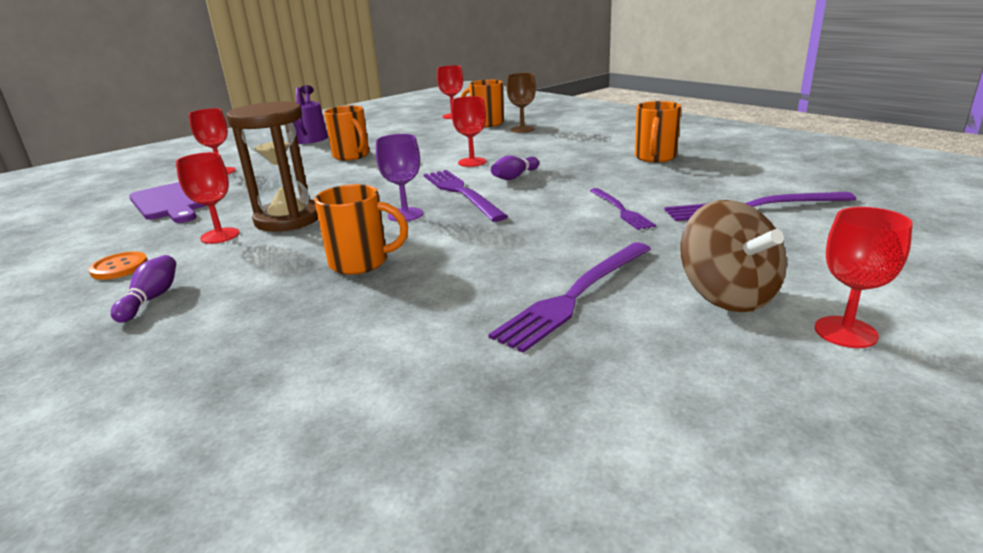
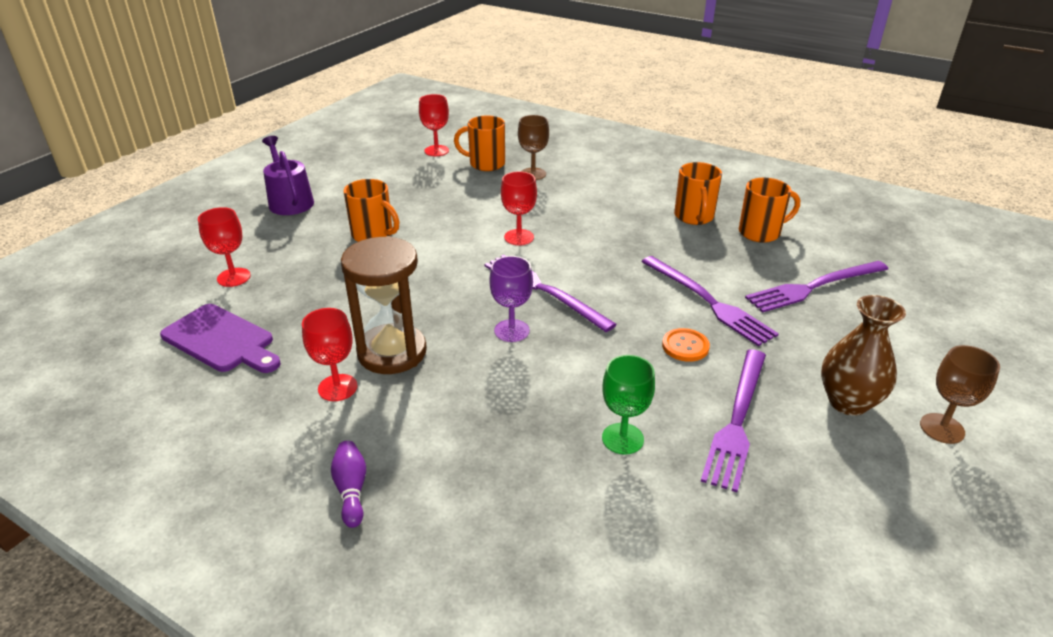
camera: 20 degrees left, 10 degrees up
(119, 267) = (268, 452): orange button -> orange button (685, 346)
(361, 262) = (522, 407): orange mug -> orange mug (760, 232)
(436, 295) = (622, 438): none -> green goblet
(514, 177) = (579, 259): purple bowling pin -> none
(621, 210) = (708, 302): purple fork -> purple fork, size x1.62
(727, 296) = (848, 402): brown spinning top -> brown vase
(845, 332) = (942, 428): red goblet -> brown goblet

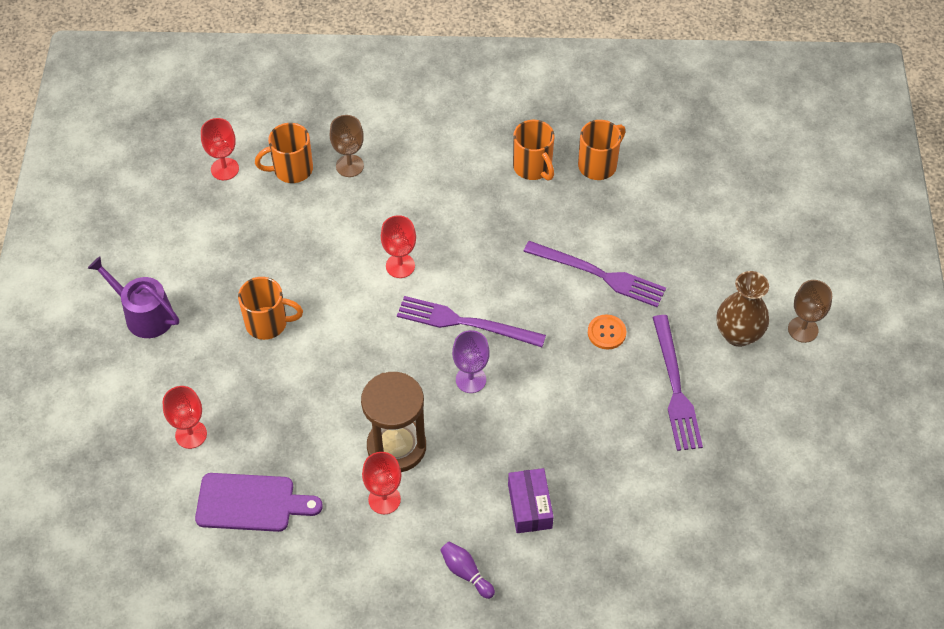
camera: 30 degrees left, 20 degrees up
(479, 459) = (529, 506): none -> purple box
(622, 438) = (611, 441): green goblet -> none
(814, 287) = (669, 219): purple fork -> none

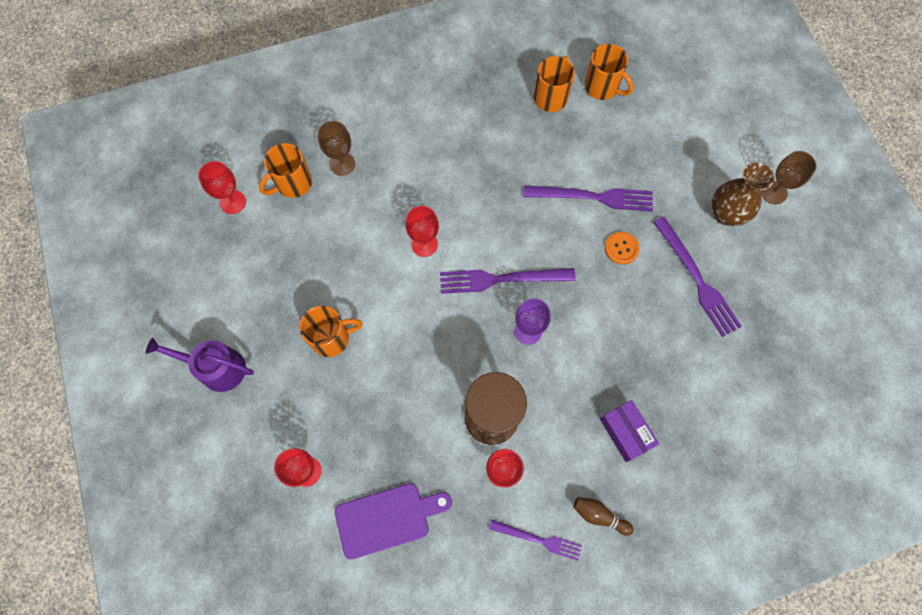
camera: 20 degrees left, 15 degrees up
(393, 573) = (538, 539): none -> purple fork
(466, 573) = (599, 515): purple bowling pin -> brown bowling pin
(533, 167) = (498, 116): orange mug -> orange mug (602, 87)

